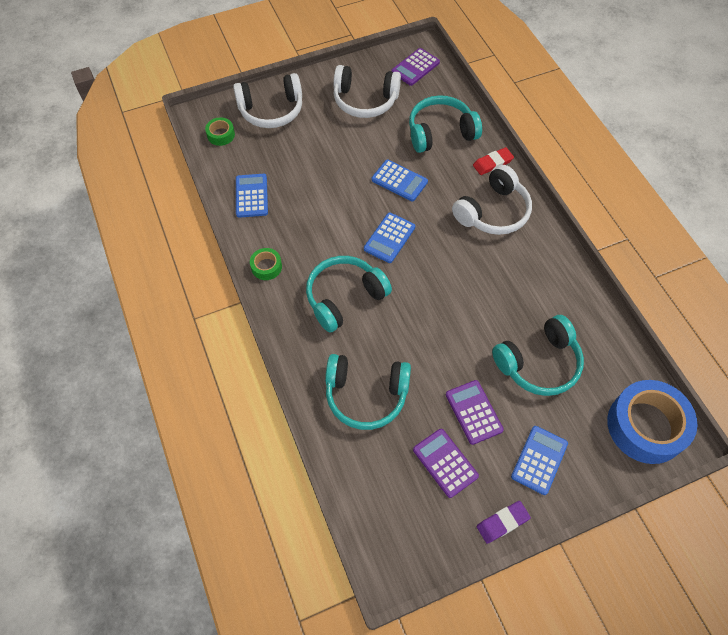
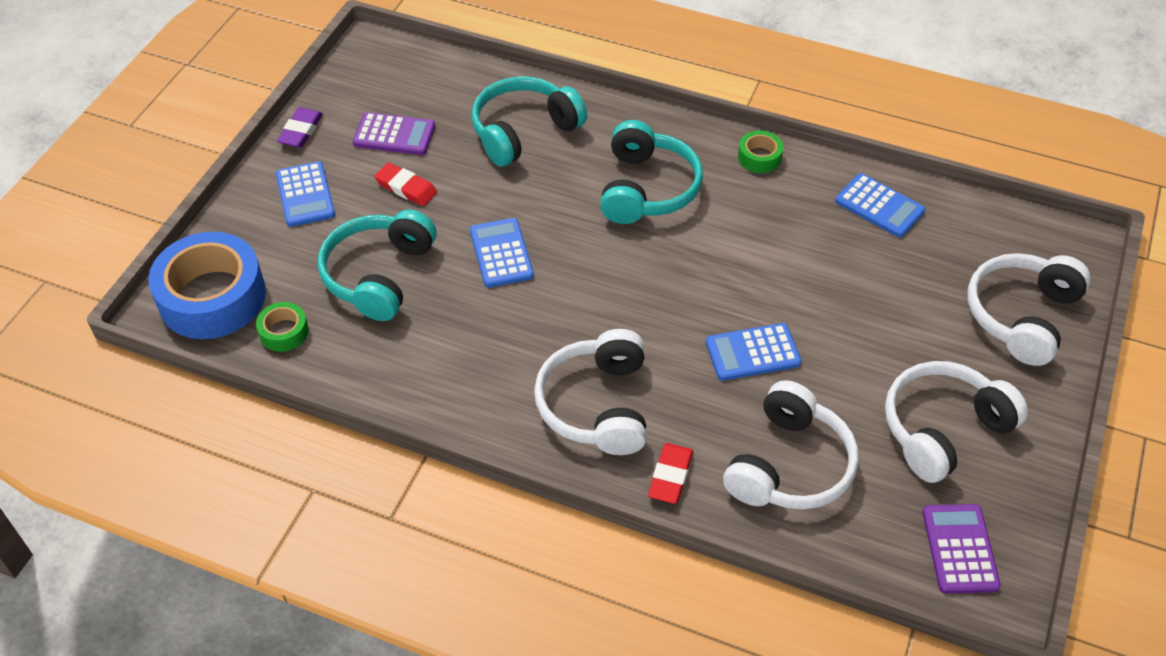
camera: 135 degrees right, 10 degrees down
(221, 135) = (1019, 240): green tape -> green tape (284, 332)
(389, 238) = (678, 278): blue calculator -> blue calculator (501, 253)
(440, 132) = (789, 465): turquoise headphones -> white headphones
(473, 412) = (406, 188): purple calculator -> red eraser

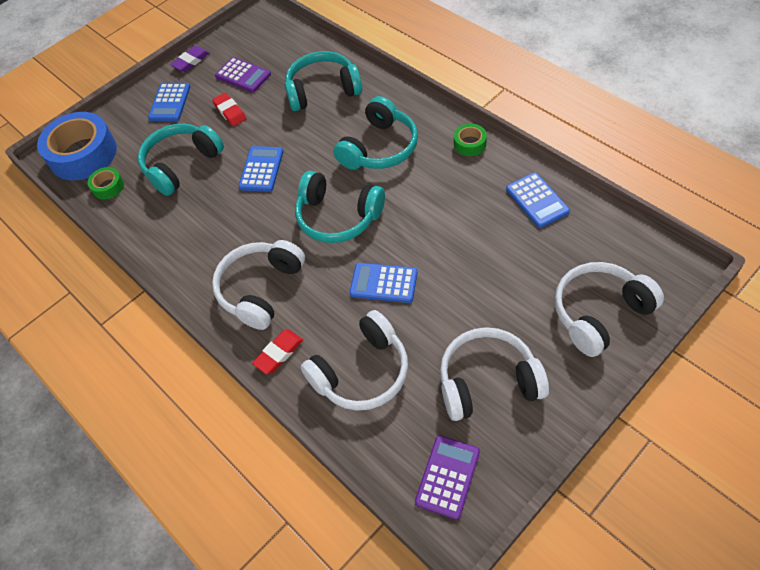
camera: 30 degrees right, 5 degrees up
(644, 288) = (338, 217): none -> turquoise headphones

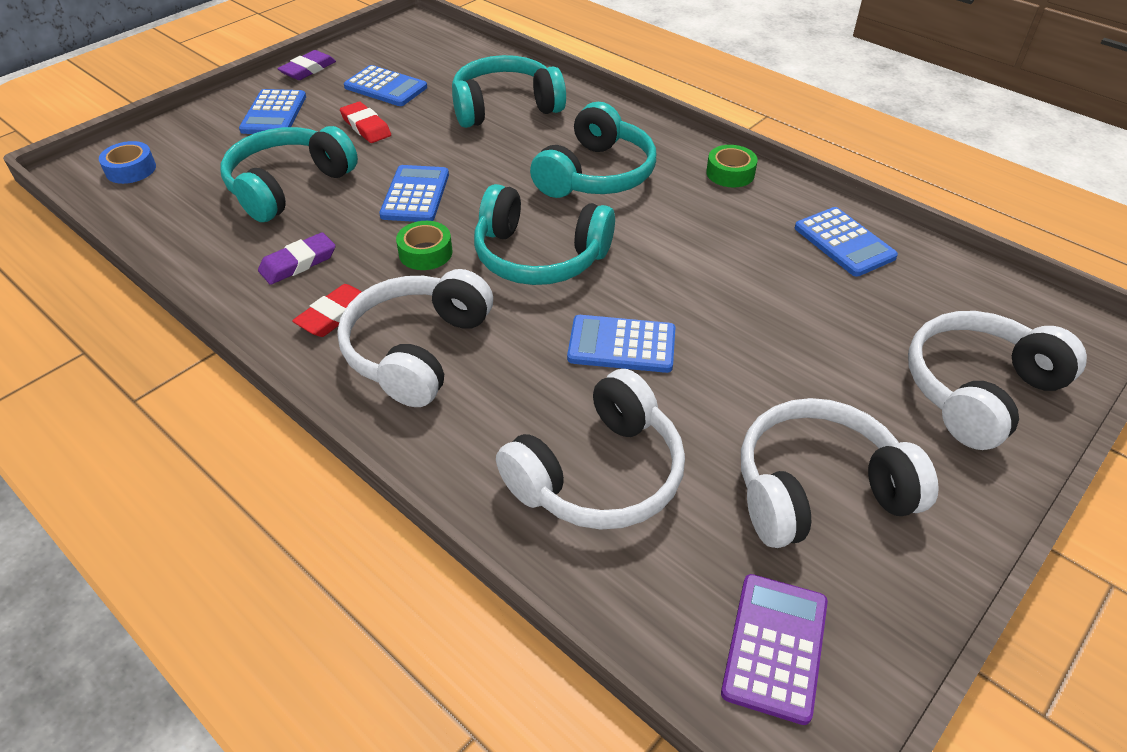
camera: 10 degrees left, 10 degrees down
(83, 154) = (131, 169): blue tape -> blue tape, size x0.45
(108, 187) = (167, 210): green tape -> green tape (425, 253)
(189, 226) = (298, 263): none -> purple eraser
(243, 75) = (385, 87): purple calculator -> blue calculator
(279, 353) = (451, 444): red eraser -> red eraser (335, 315)

